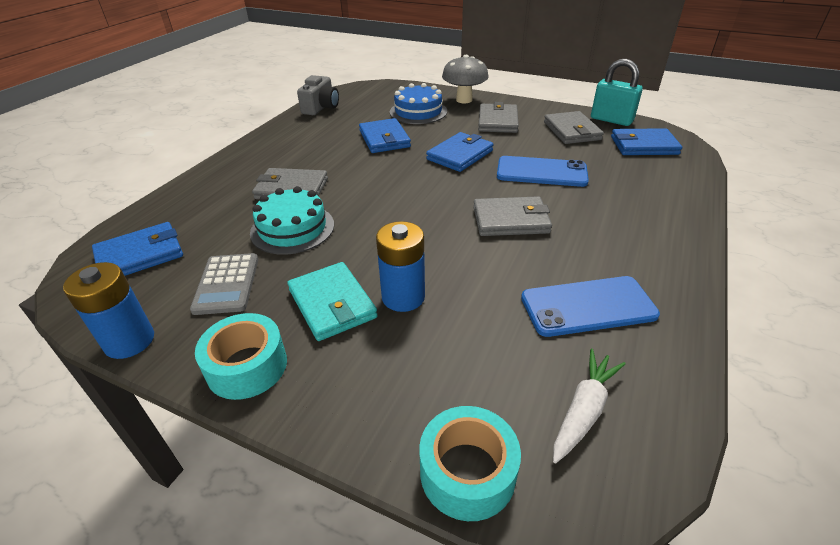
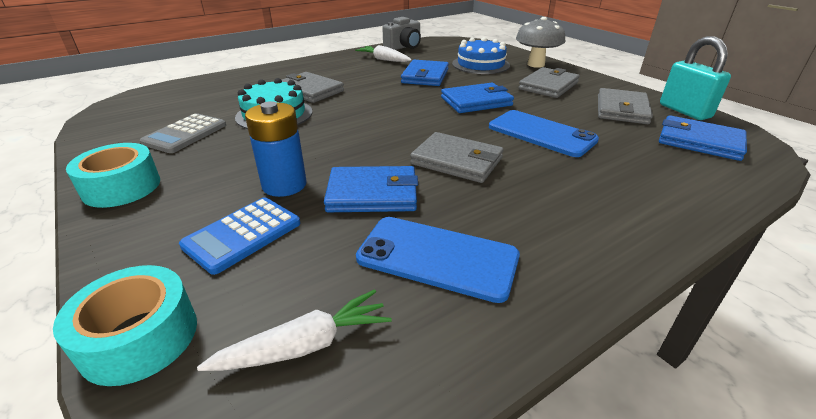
camera: 30 degrees right, 5 degrees down
(129, 341) = (89, 146): blue battery -> none
(140, 255) = (165, 102): blue wallet -> blue wallet (372, 194)
(320, 129) = (384, 60): none -> white carrot
(332, 304) = (229, 170): turquoise wallet -> none
(430, 355) = (242, 234): none -> blue calculator

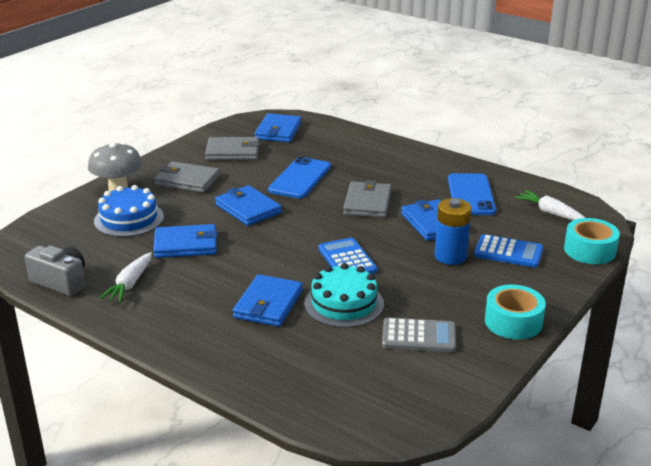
camera: 110 degrees left, 5 degrees down
(310, 90) = (268, 304): grey wallet -> blue wallet
(341, 127) = (347, 260): none -> blue calculator
(684, 111) = (223, 132): turquoise padlock -> none

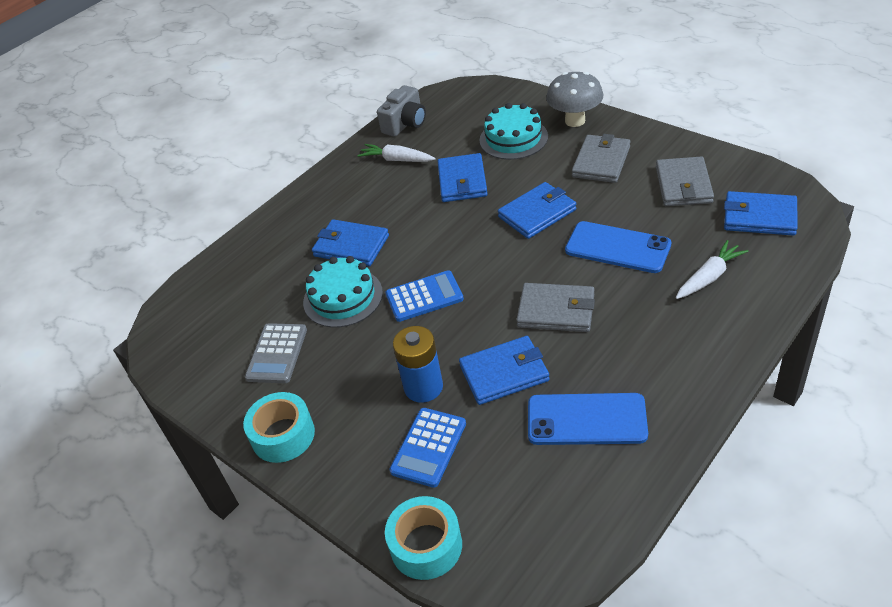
camera: 100 degrees right, 15 degrees up
(129, 219) = (513, 138): blue cake -> turquoise cake
(550, 213) = (535, 514): white carrot -> white carrot (709, 277)

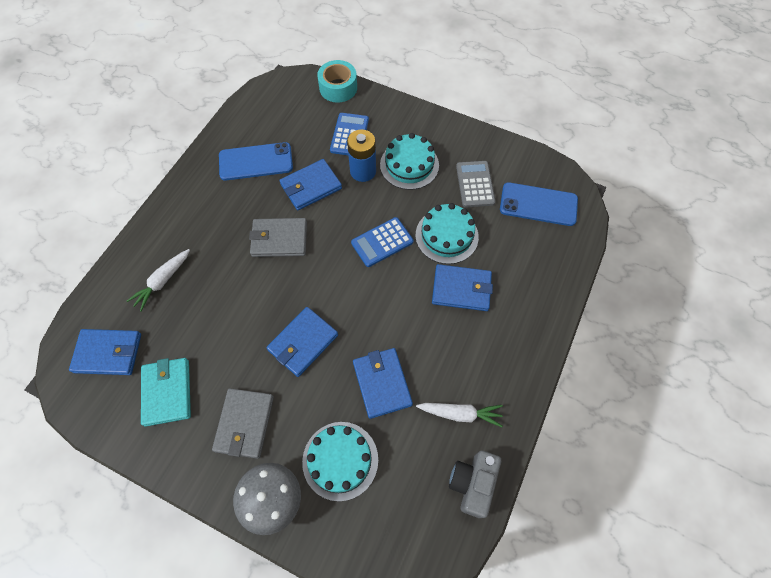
camera: 160 degrees right, 20 degrees up
(283, 435) = (442, 132): turquoise tape -> none
(353, 389) = (409, 165): none -> turquoise cake
(617, 248) = (232, 306): blue phone -> blue phone (538, 204)
(683, 185) = (167, 392): grey wallet -> turquoise wallet

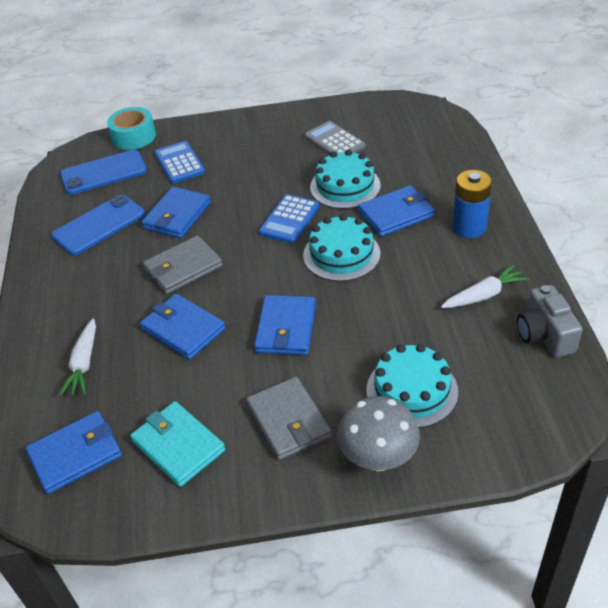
camera: 30 degrees left, 20 degrees down
(363, 171) = (219, 181): blue battery -> blue battery (469, 227)
(382, 383) = (392, 314): blue wallet -> blue wallet (183, 329)
(409, 165) = (260, 157): turquoise cake -> turquoise cake (341, 254)
(538, 204) = (403, 129): blue phone -> blue phone (103, 172)

